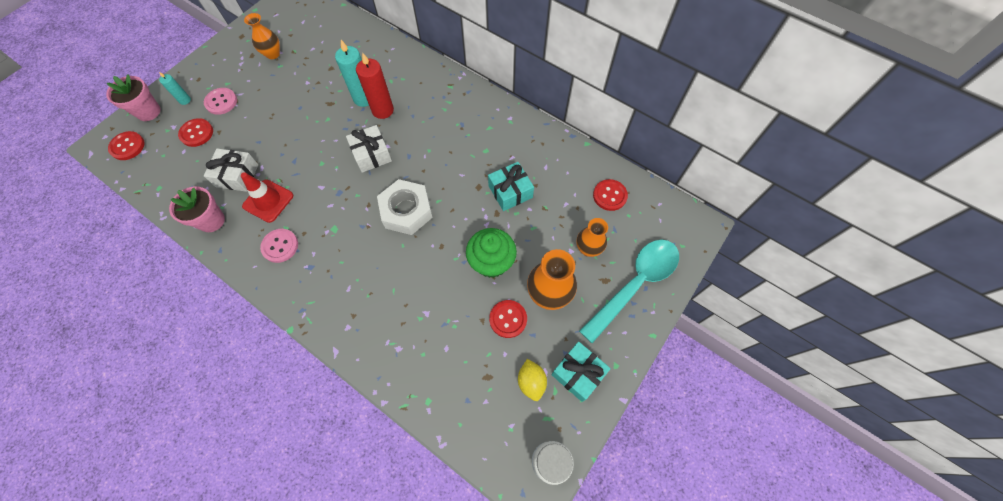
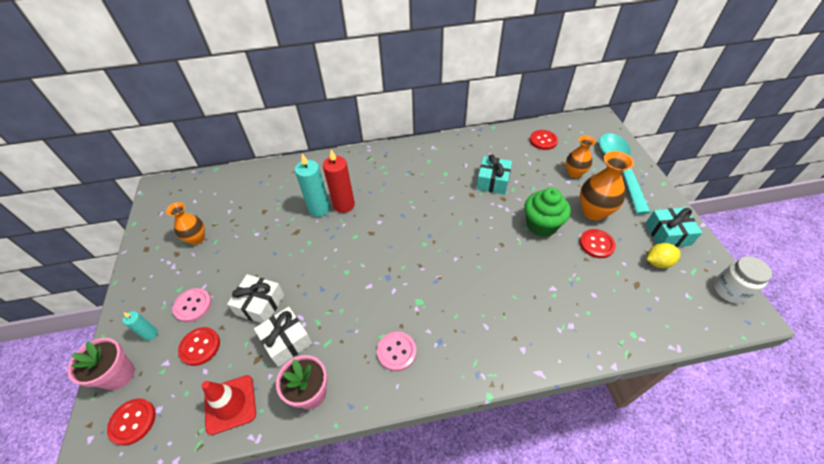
camera: 45 degrees left, 15 degrees down
(268, 201) = (340, 332): red traffic cone -> red traffic cone (230, 404)
(371, 154) = (376, 235): white gift -> white gift (260, 304)
(406, 211) = (450, 245): white nut -> none
(531, 382) = (658, 262): yellow lemon -> yellow lemon turned 45 degrees counterclockwise

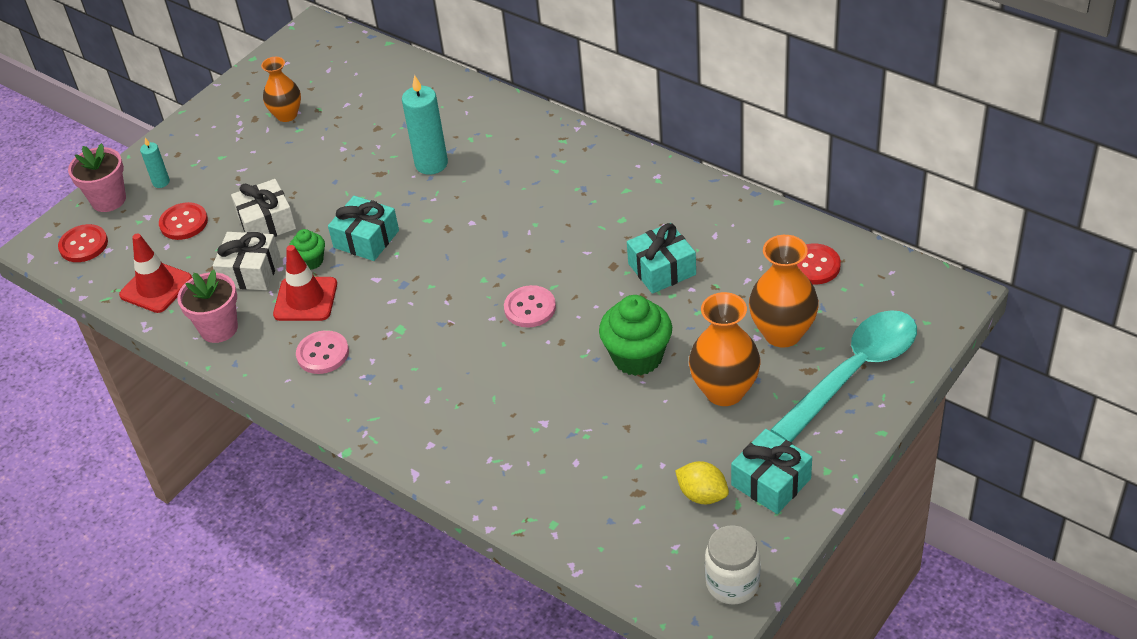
camera: 50 degrees right, 5 degrees down
(193, 305) = (216, 181): pink button -> pink button (530, 308)
(318, 305) = (311, 261): none -> green cupcake
(334, 269) = (366, 239): none -> turquoise gift
(344, 205) = (461, 177): red candle -> none
(344, 329) = (305, 299): none -> red traffic cone
(574, 173) = (782, 333): orange vase -> orange vase, size x1.53
(596, 244) = (665, 423): red button -> none

